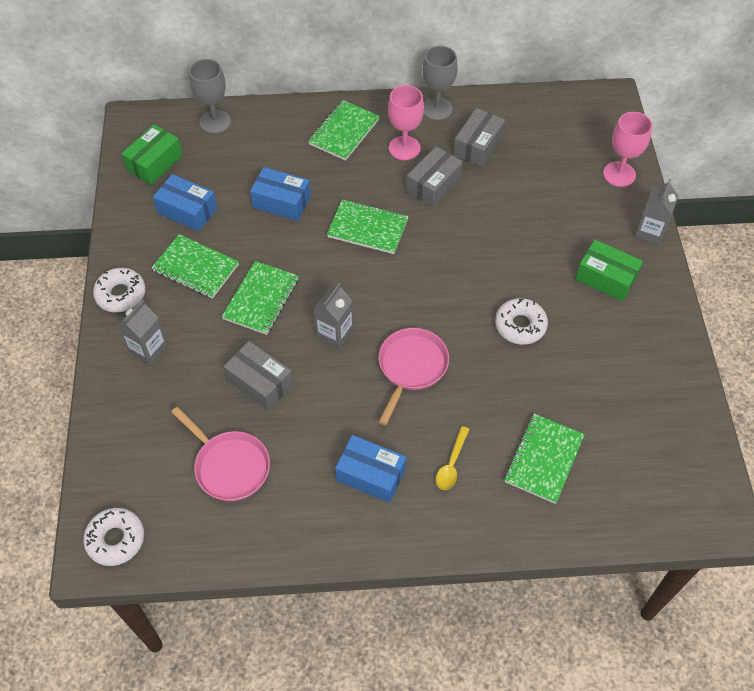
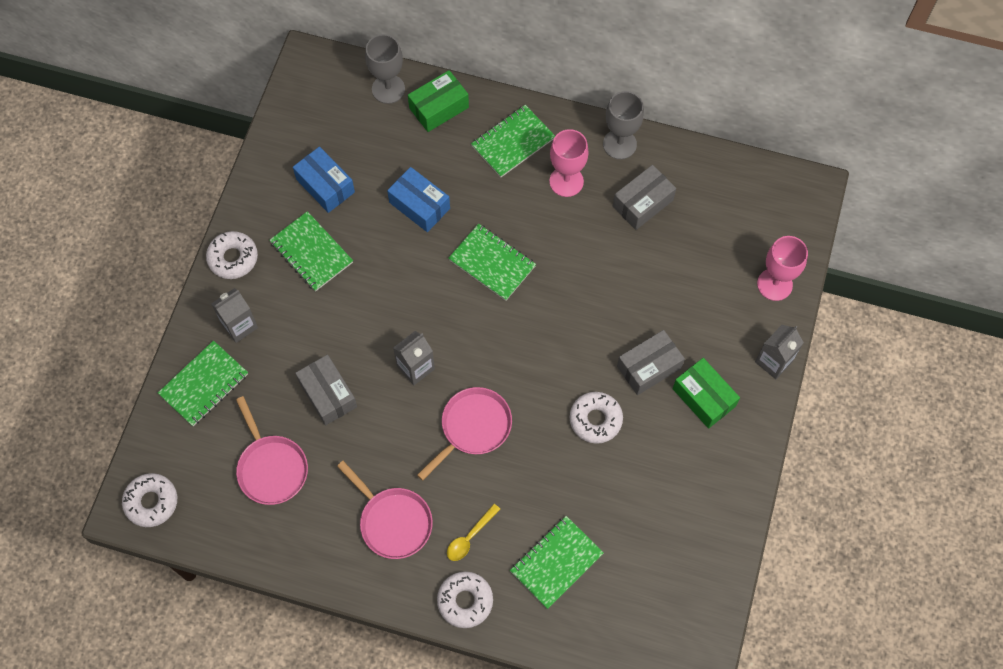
camera: 20 degrees right, 10 degrees up
(155, 163) = (312, 119): green box -> green box (439, 108)
(261, 299) = (360, 307): green notebook -> green notebook (204, 384)
(371, 475) = (393, 521): blue box -> pink pan
(433, 185) = (577, 235): grey box -> grey box (649, 367)
(473, 524) = (465, 601): none -> white donut

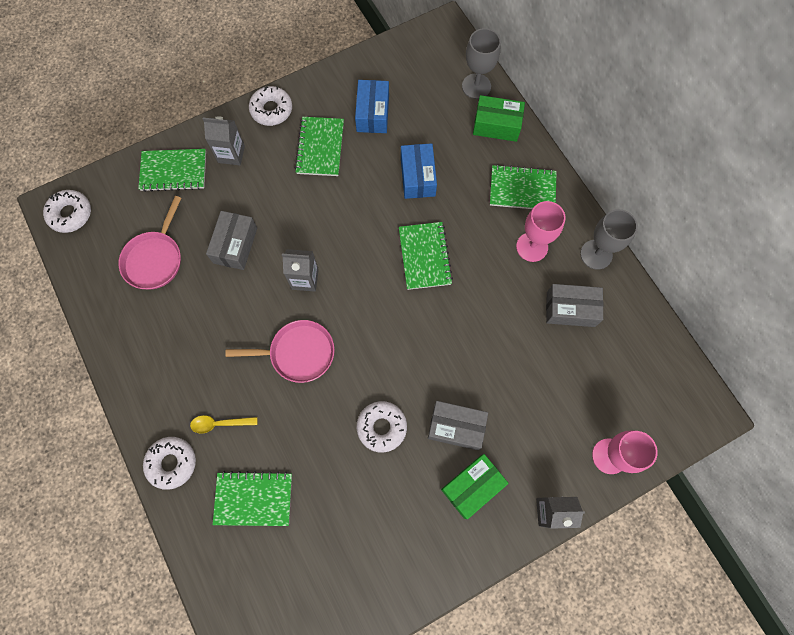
camera: 45 degrees right, 5 degrees up
(393, 521) = (186, 364): pink pan -> none
(703, 397) = (472, 486): green box -> green box turned 45 degrees clockwise

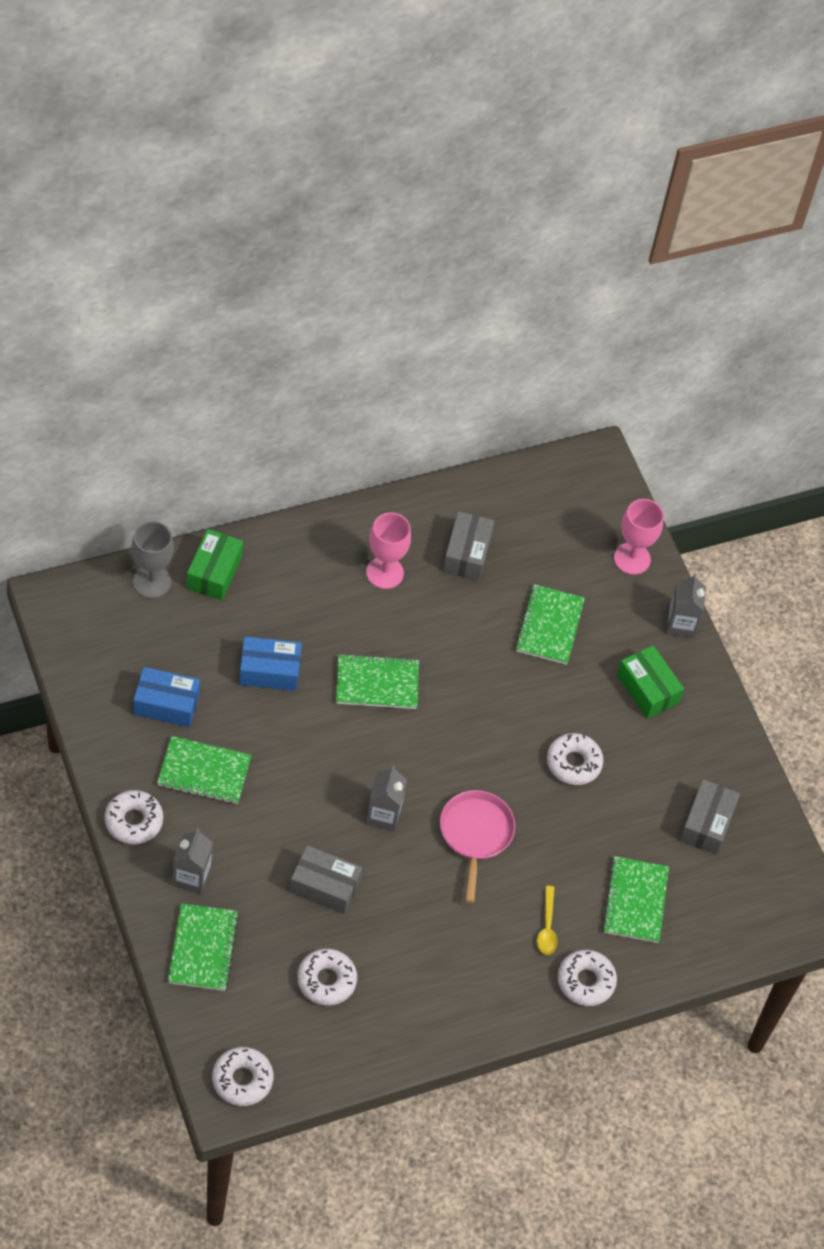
camera: 90 degrees left, 15 degrees down
(155, 259) = (326, 980): pink pan -> white donut
(456, 427) = (583, 691): grey box -> grey box (706, 823)
(522, 189) = (308, 565): green notebook -> green notebook (549, 626)
(596, 254) = (405, 512): grey goblet -> none

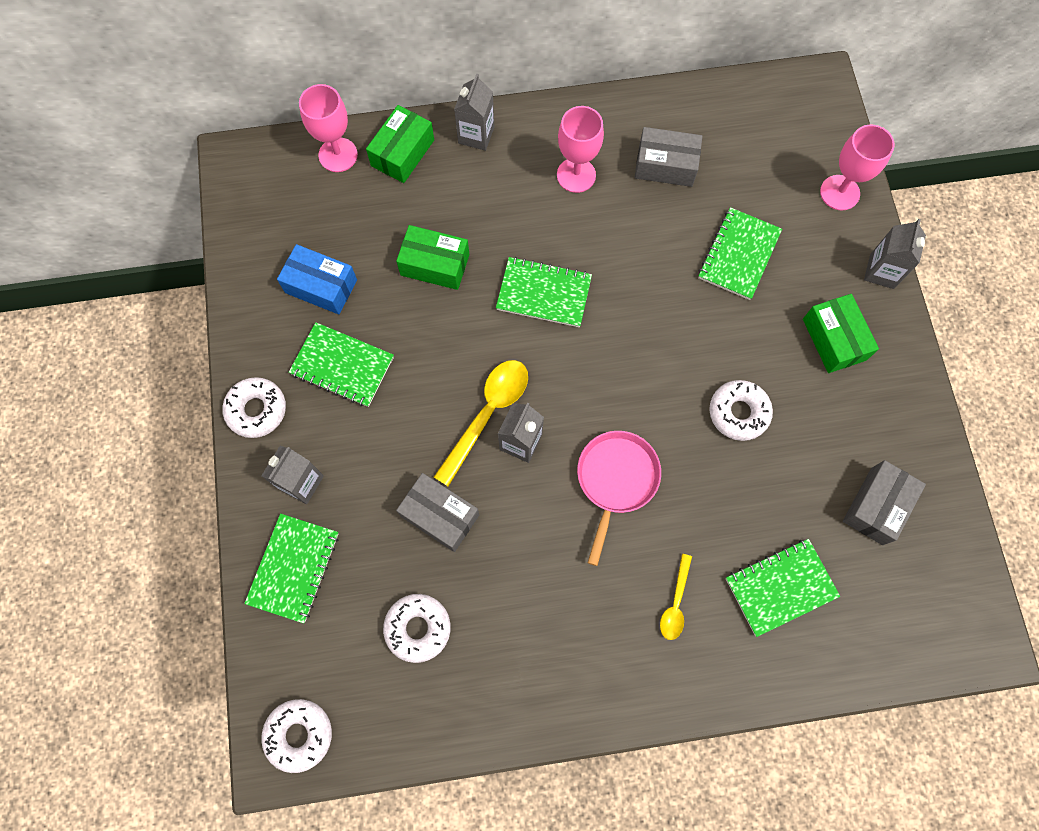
camera: 20 degrees right, 15 degrees up
(152, 582) = (338, 155): grey goblet -> pink goblet
(269, 671) = (435, 265): blue box -> green box
(281, 547) = (476, 135): none -> grey carton
(348, 796) = (487, 415): none -> yellow spoon
(467, 553) = (665, 165): grey box -> grey box turned 75 degrees clockwise
(585, 981) = (707, 677): white donut -> none
(635, 901) = (780, 587): green notebook -> green notebook turned 45 degrees clockwise

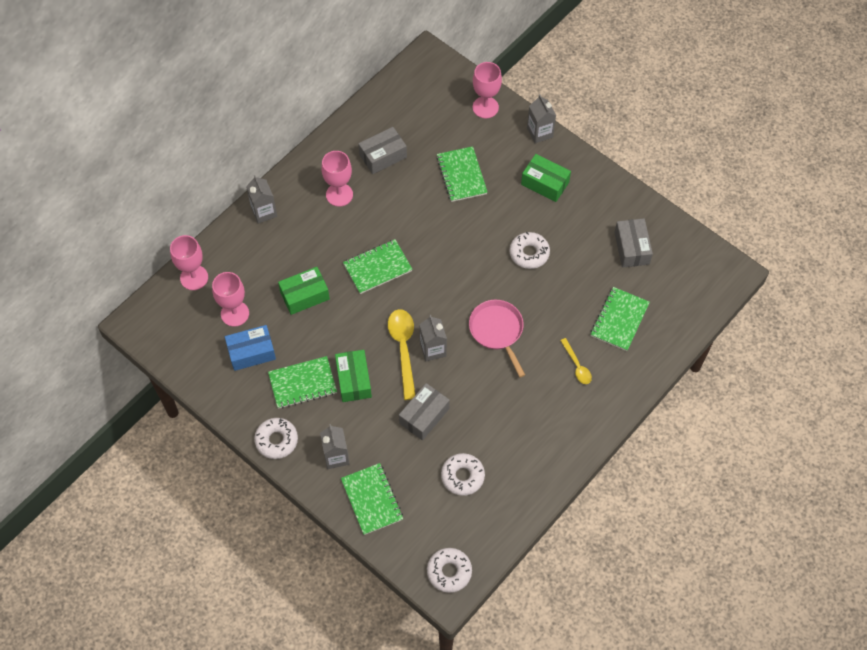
camera: 40 degrees left, 10 degrees down
(343, 228) = (235, 313): none -> pink goblet
(402, 153) = (231, 250): green box -> green box (354, 380)
(440, 515) = (424, 416): grey box -> grey box turned 45 degrees counterclockwise

